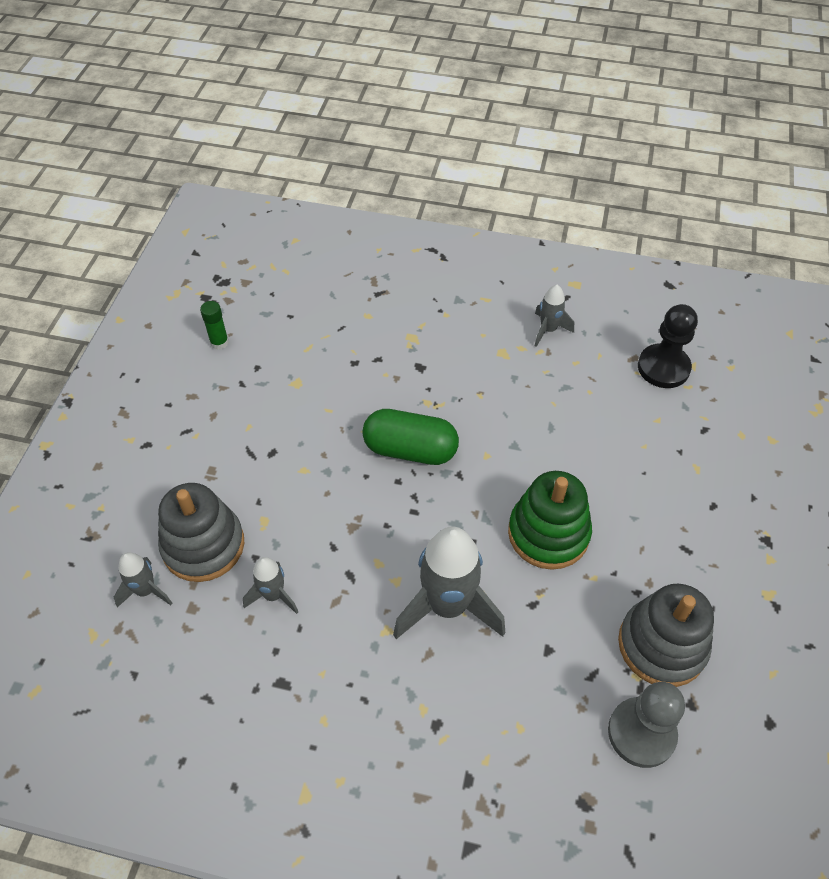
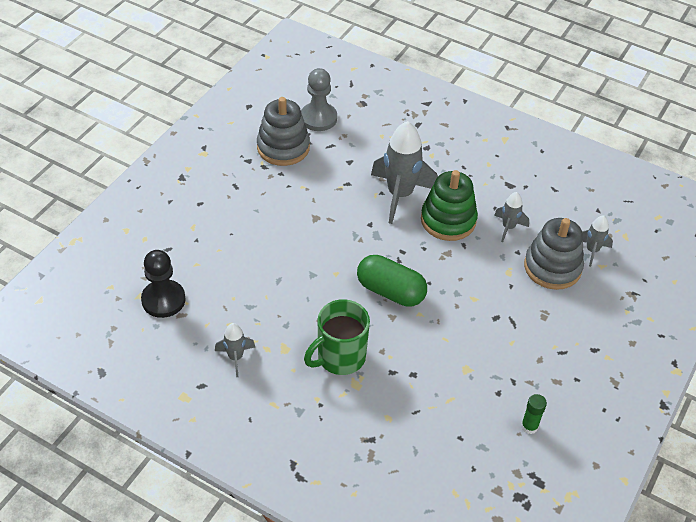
camera: 165 degrees left, 5 degrees down
(439, 358) = (340, 357): none -> green mug
(548, 533) = (318, 215): green stacking toy -> green stacking toy (448, 220)

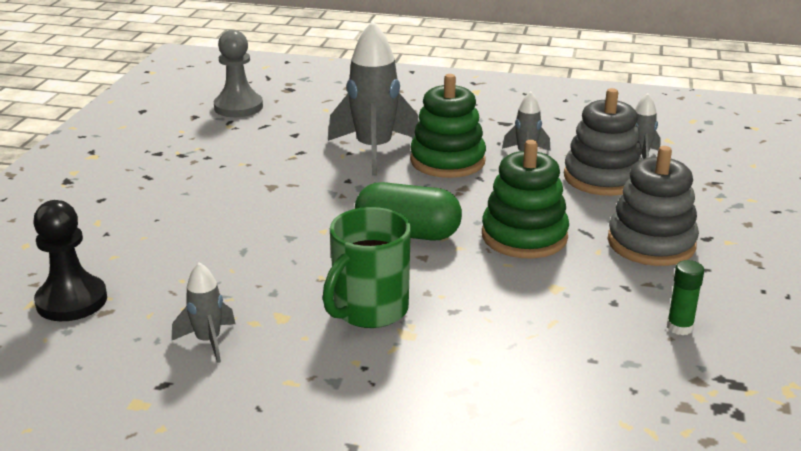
camera: 15 degrees left, 20 degrees down
(283, 147) = (201, 135): grey stacking toy -> grey stacking toy (651, 243)
(468, 315) = (524, 236): none -> green stacking toy

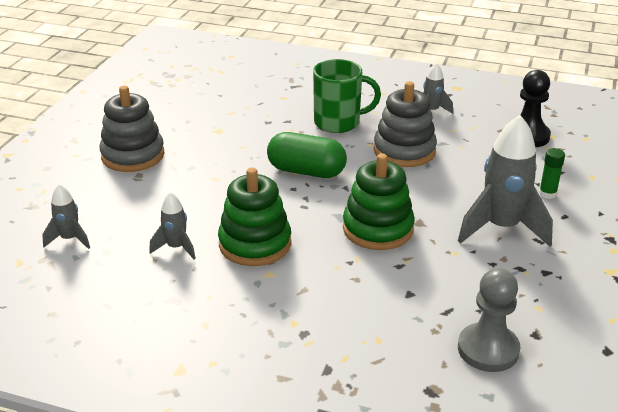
camera: 175 degrees left, 5 degrees up
(369, 310) = (338, 122): green mug -> green mug turned 45 degrees clockwise
(374, 150) = (324, 262): grey rocket -> grey rocket (501, 228)
(524, 236) = (221, 165): green stacking toy -> green stacking toy (378, 229)
(602, 178) = (123, 216): grey stacking toy -> grey stacking toy (404, 151)
(679, 327) = (160, 106): green glue stick -> green glue stick (547, 194)

